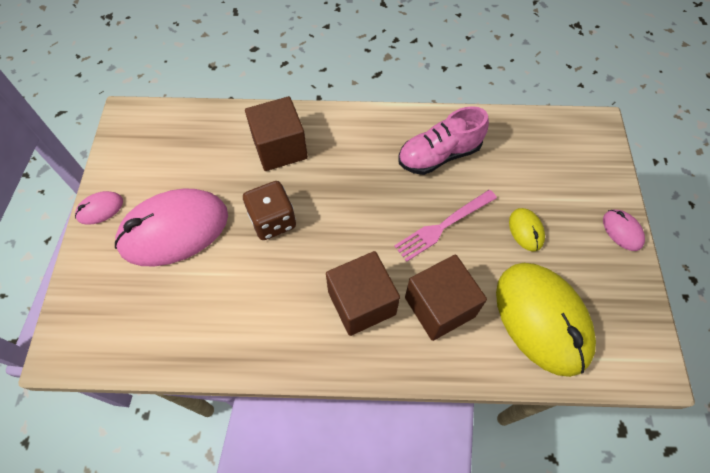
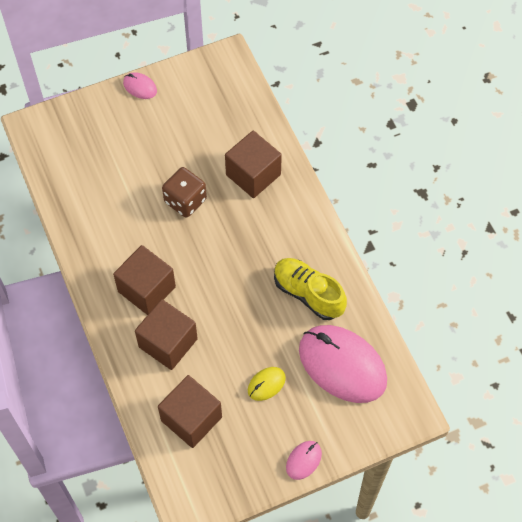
camera: 65 degrees right, 0 degrees up
(174, 230) = (146, 141): pink mouse -> pink mouse (342, 365)
(439, 155) = (308, 294): pink shoe -> yellow shoe
(443, 226) = (240, 321): pink fork -> none
(542, 319) = (191, 419): yellow mouse -> brown cube

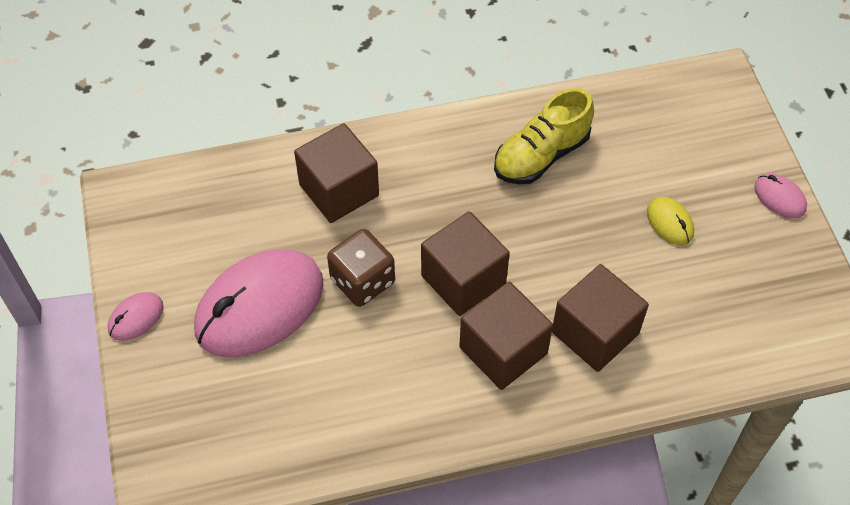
camera: 80 degrees left, 5 degrees down
(191, 419) = (714, 318): brown cube -> brown cube (463, 279)
(342, 365) = (650, 136): pink mouse -> pink mouse (259, 306)

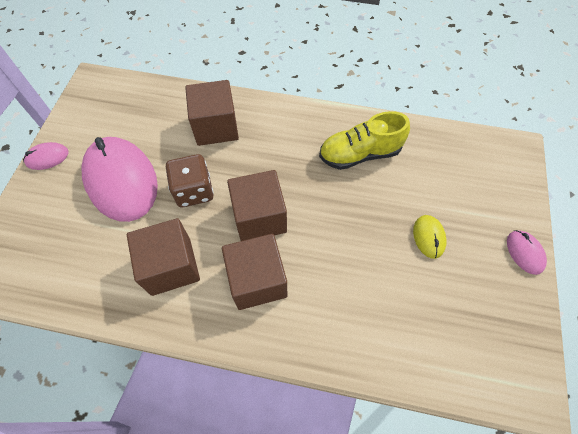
camera: 25 degrees right, 5 degrees up
(259, 306) = (121, 181): pink mouse -> pink mouse turned 75 degrees clockwise
(595, 333) = (330, 297): brown cube -> brown cube (171, 266)

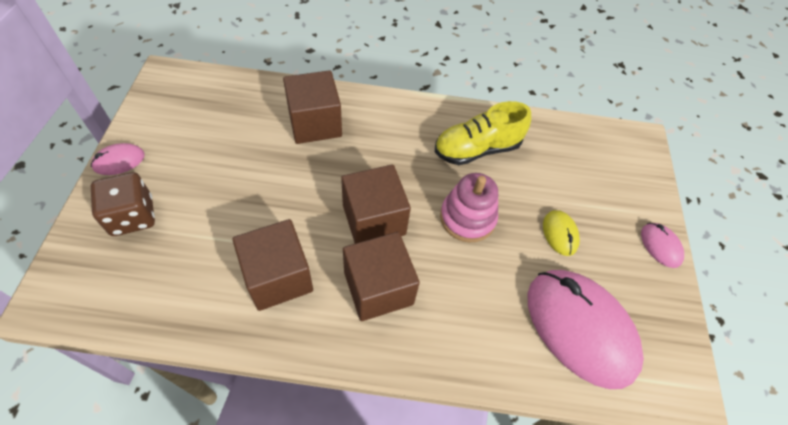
camera: 10 degrees left, 5 degrees down
(121, 181) = (210, 184): pink mouse -> pink mouse (580, 328)
(194, 191) = (296, 193): brown dice -> brown dice (132, 216)
(344, 219) = (467, 218): none -> pink stacking toy

